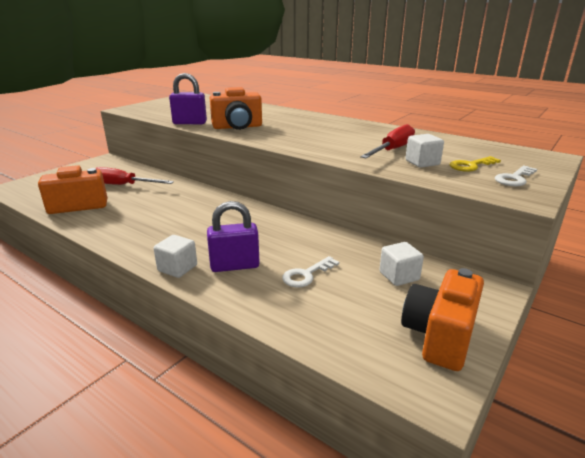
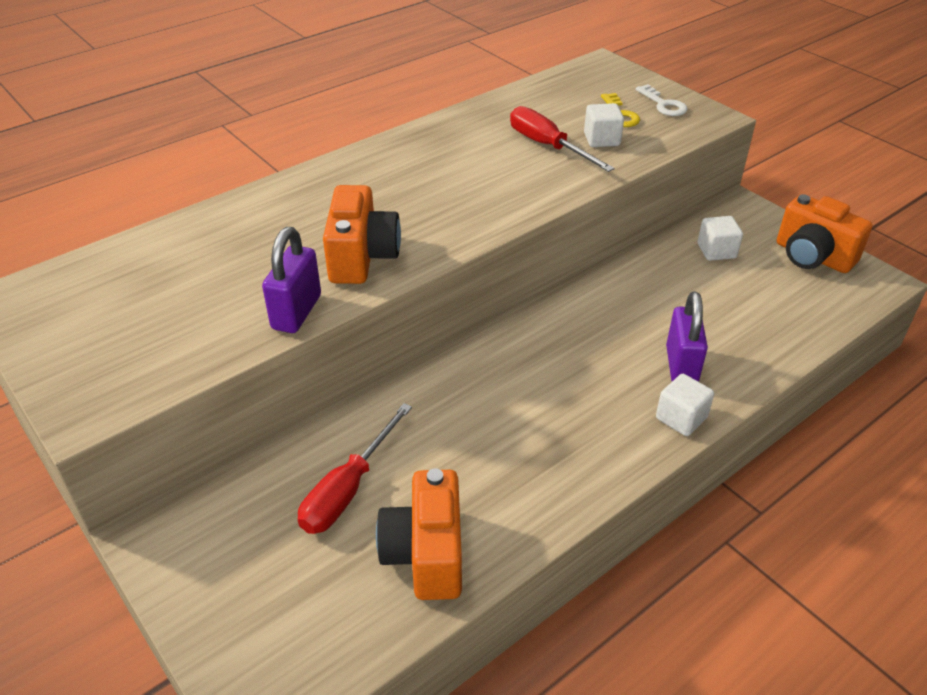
camera: 75 degrees left, 15 degrees up
(306, 275) = (708, 312): white key -> none

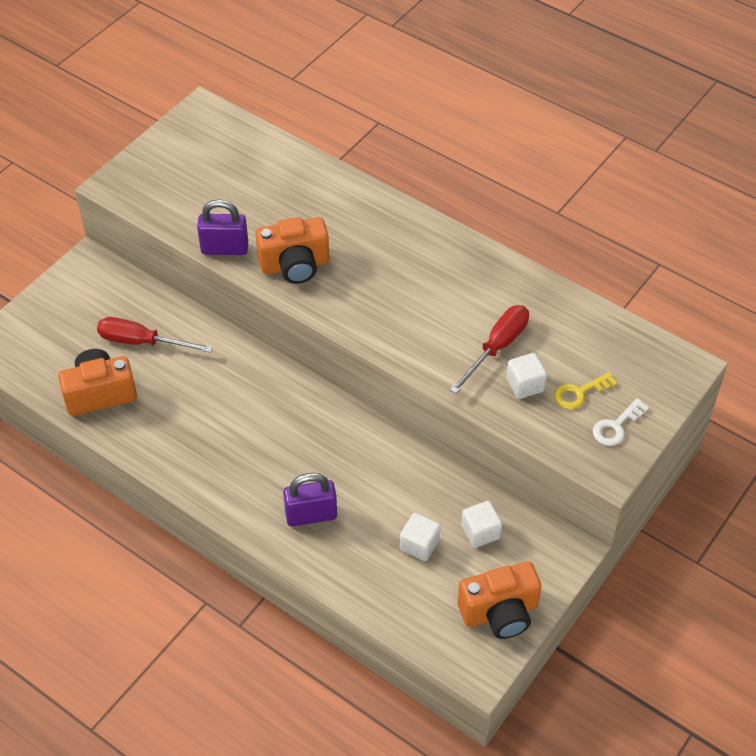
camera: 75 degrees right, 10 degrees up
(681, 418) = (252, 519): white cube -> white cube (419, 544)
(812, 256) = (500, 612): orange camera -> orange camera turned 135 degrees counterclockwise

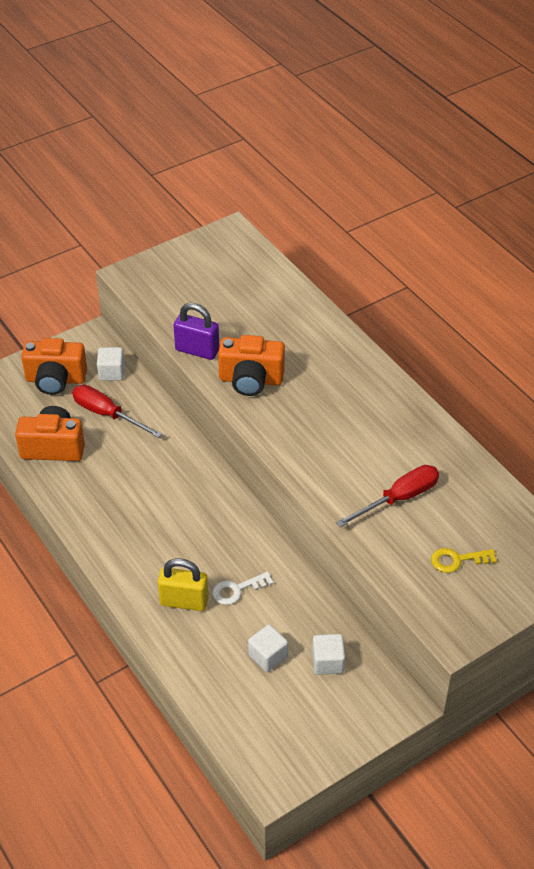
camera: 20 degrees right, 5 degrees down
(311, 515) = (184, 601): purple padlock -> yellow padlock
(500, 612) = (314, 739): orange camera -> orange camera (55, 380)
(525, 385) = (409, 538): white cube -> white cube (111, 372)
(616, 426) = (479, 600): white key -> white key (237, 590)

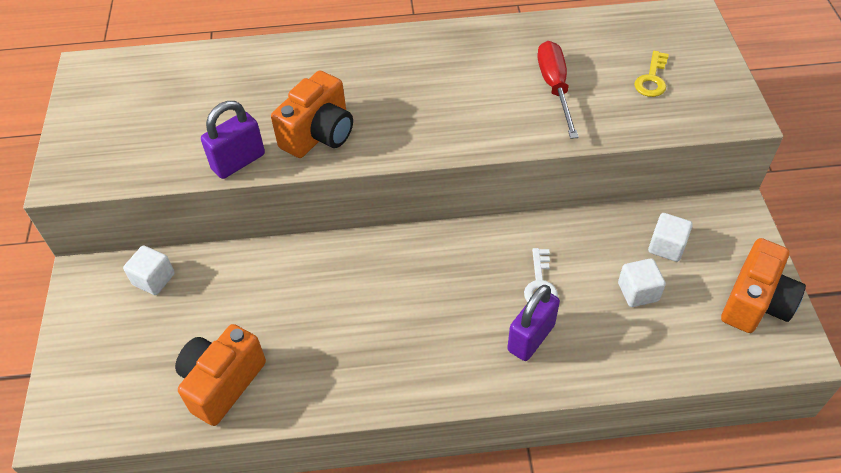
camera: 60 degrees left, 5 degrees up
(55, 380) = (117, 340): orange camera -> orange camera (755, 302)
(107, 414) = (214, 308): red screwdriver -> none
(184, 601) = (531, 338): yellow padlock -> purple padlock

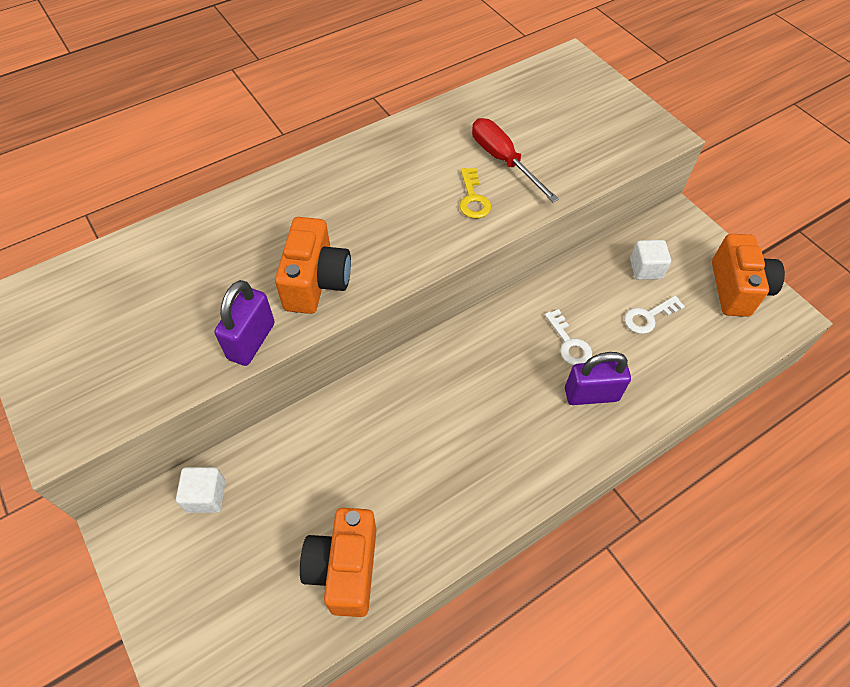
camera: 30 degrees left, 5 degrees up
(531, 338) = (591, 394): purple padlock -> purple padlock turned 75 degrees clockwise
(638, 292) = (648, 317): white cube -> white key
(652, 79) = (577, 126): yellow key -> yellow key (473, 198)

